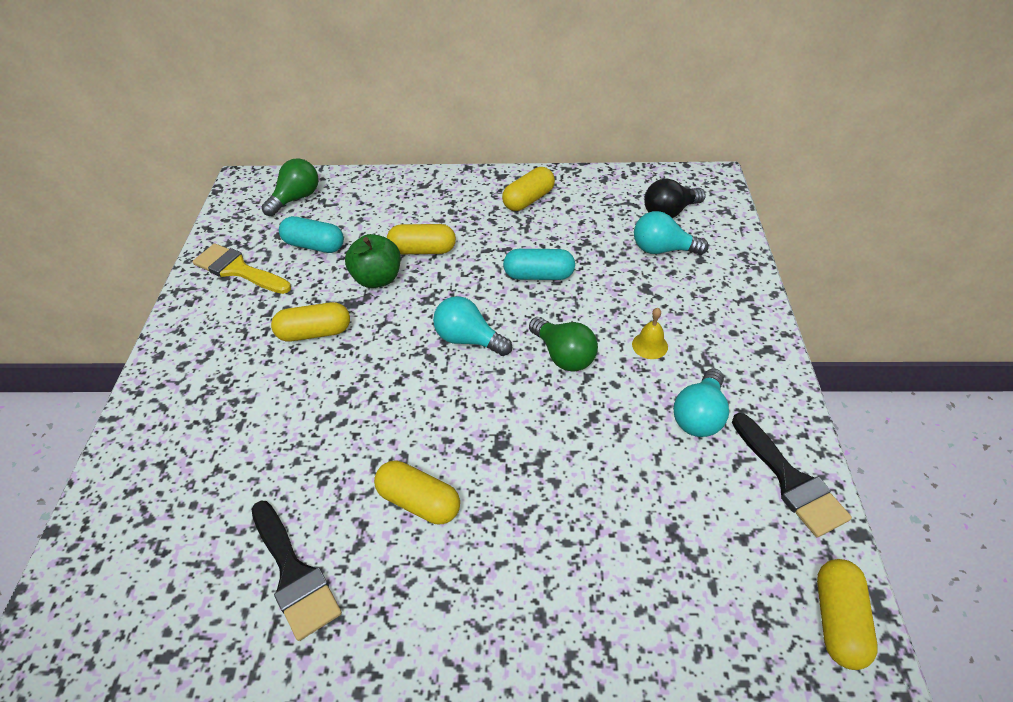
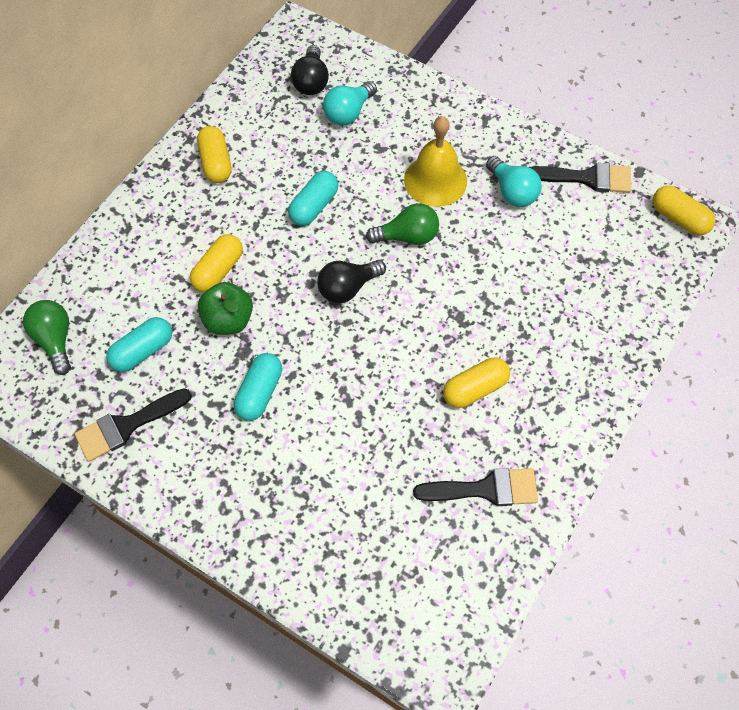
camera: 60 degrees left, 15 degrees up
(238, 270) = (127, 426): yellow brush -> black brush
(314, 333) = (259, 392): yellow capsule -> turquoise capsule
(468, 339) = (348, 288): turquoise light bulb -> black light bulb
(650, 345) = (435, 180): yellow bell -> yellow bell, size x2.14

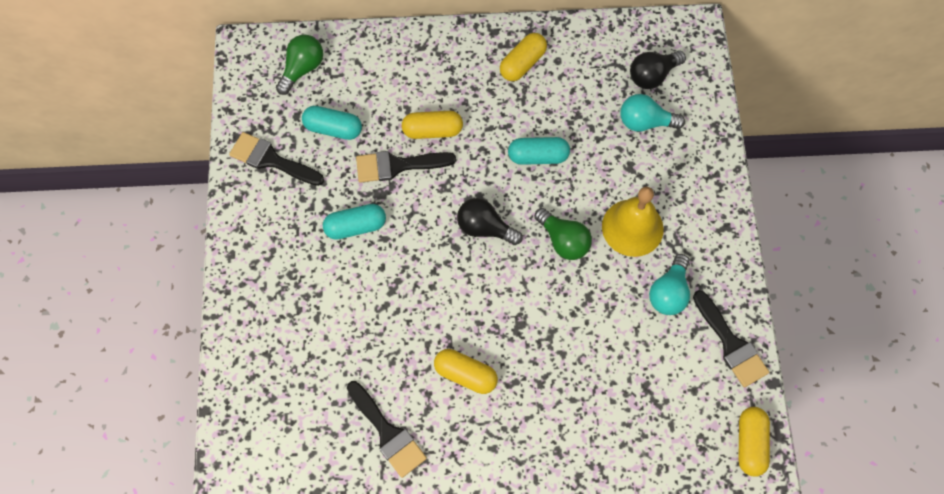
camera: 55 degrees right, 5 degrees up
(228, 320) = (397, 166): green apple -> black brush

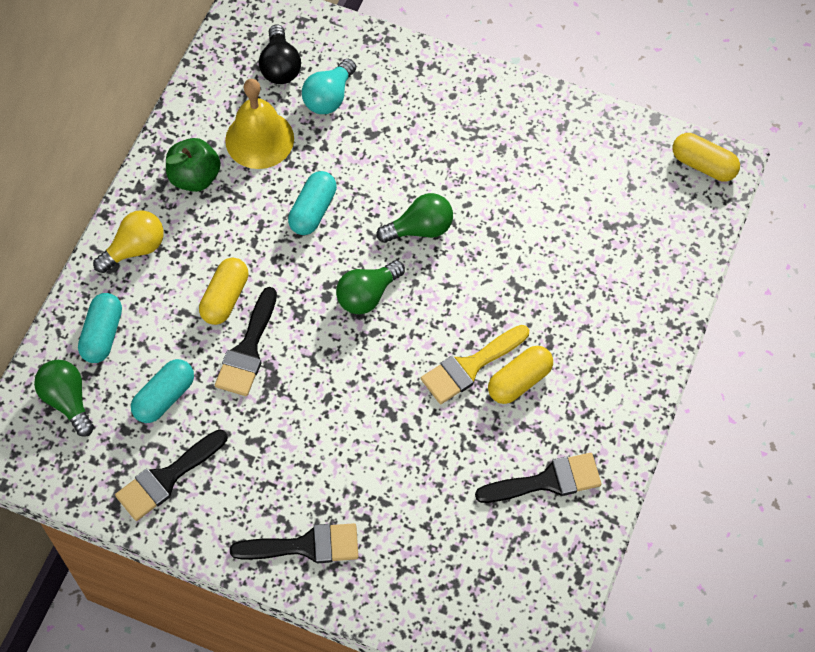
camera: 65 degrees left, 5 degrees down
(355, 226) = (298, 421): turquoise capsule -> turquoise capsule (102, 334)
(442, 53) = (135, 249): none -> yellow light bulb
(460, 331) = (470, 366): none -> yellow brush
(485, 228) = (367, 295): black light bulb -> green light bulb
(522, 63) = (195, 177): yellow capsule -> green apple
(632, 227) = (438, 161): yellow bell -> yellow bell (259, 139)
(669, 292) = (523, 161): turquoise light bulb -> none
(731, 344) = (600, 134): black brush -> black brush (305, 546)

